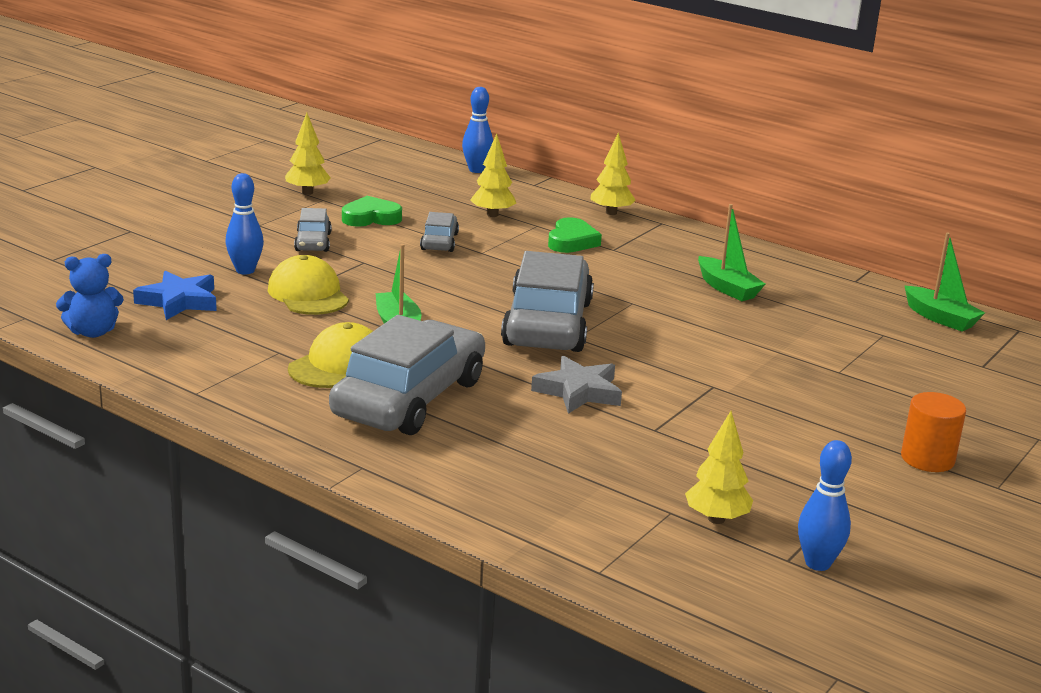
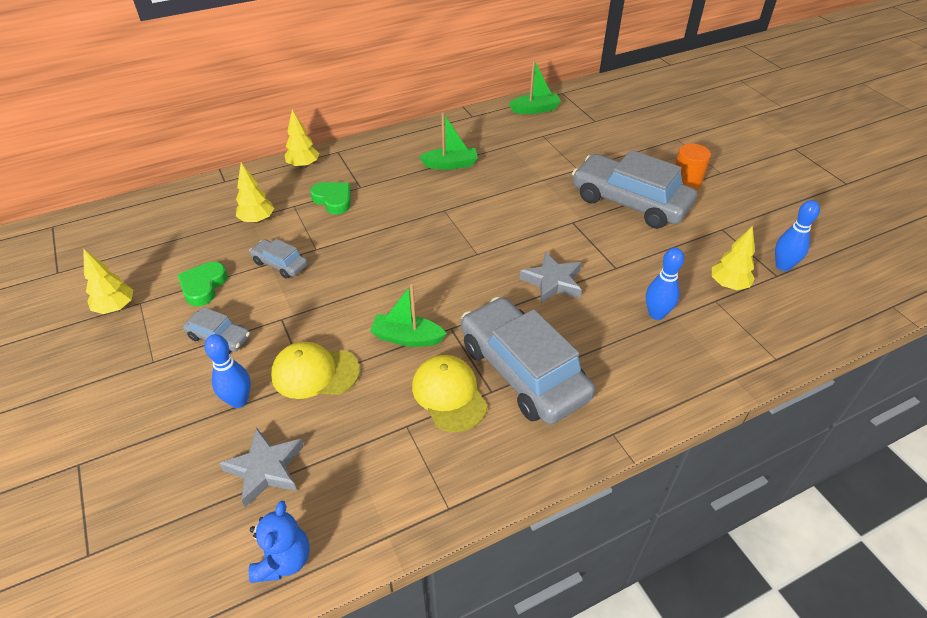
camera: 60 degrees left, 20 degrees up
(179, 301) = (266, 469): blue star -> grey star
(476, 170) = (170, 198): blue bowling pin -> blue bowling pin (656, 314)
(547, 323) = (450, 259): grey car -> grey car (630, 202)

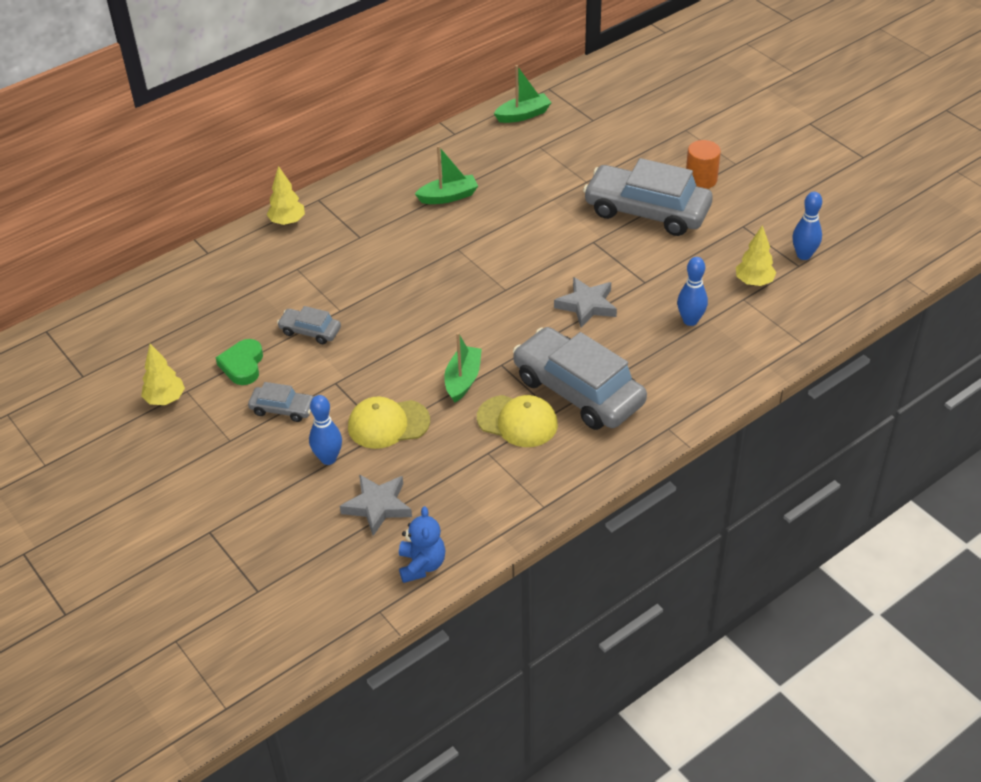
camera: 10 degrees left, 0 degrees up
(257, 220) = (265, 290): yellow tree -> none
(333, 200) = (337, 256): green heart -> none
(407, 338) = (463, 380): green boat -> green boat turned 105 degrees clockwise
(449, 394) = (517, 421): yellow cap -> yellow cap turned 150 degrees clockwise

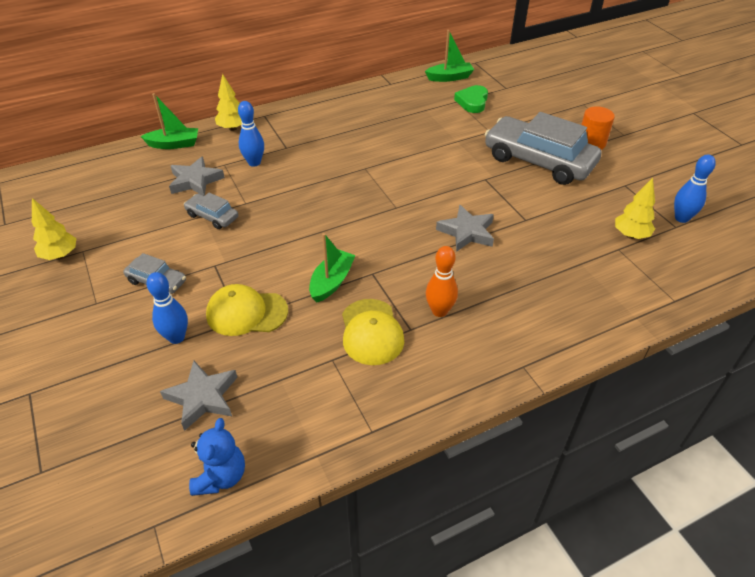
camera: 10 degrees right, 0 degrees up
(242, 365) = (141, 236): green heart -> green heart (472, 102)
(273, 293) = (195, 181): none -> grey star
(448, 196) = (370, 127): green boat -> green boat (174, 144)
(517, 421) = (371, 332): yellow cap -> yellow cap turned 45 degrees clockwise
(578, 390) = (439, 311): grey car -> orange bowling pin
(690, 320) = (563, 261): blue bowling pin -> blue bowling pin (254, 163)

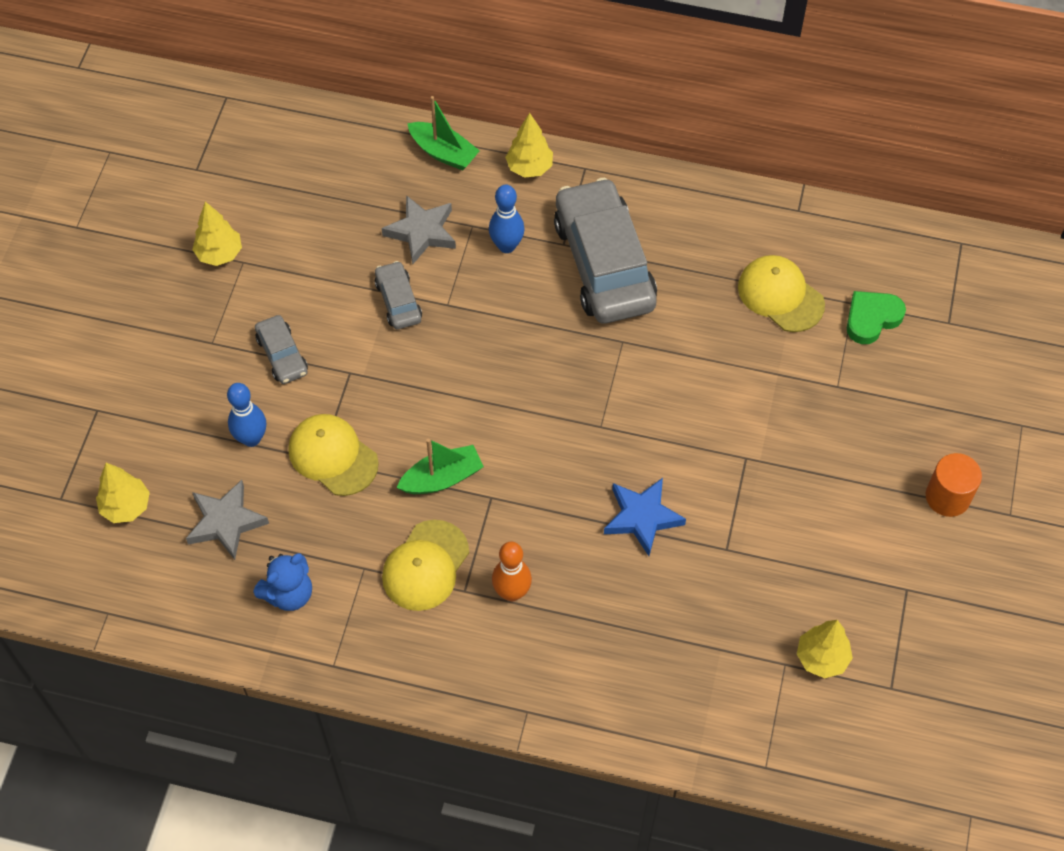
camera: 40 degrees right, 15 degrees up
(108, 440) = (126, 507): none -> yellow tree
(221, 476) = (184, 610): blue teddy bear -> blue teddy bear (289, 593)
(421, 114) = (780, 295): none -> yellow cap
(449, 77) = (891, 251): green boat -> none
(467, 232) = (642, 517): grey star -> blue star
(538, 161) = (843, 477): grey car -> grey car (604, 263)
(681, 218) = (913, 683): blue bowling pin -> none

